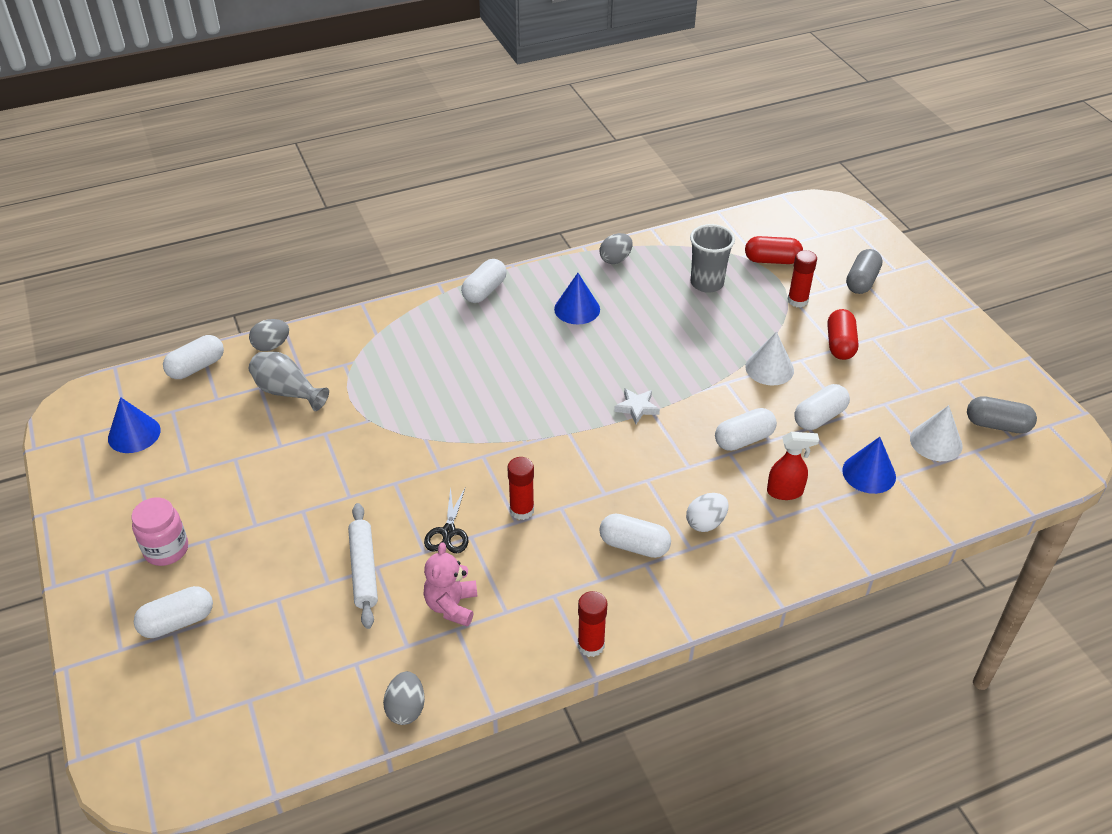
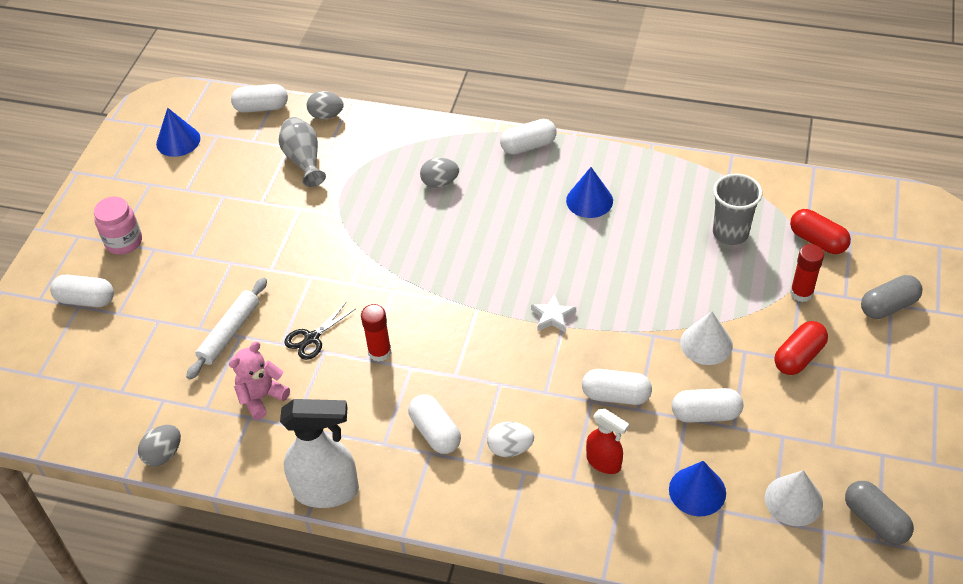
camera: 40 degrees right, 5 degrees up
(591, 645) = (327, 491): red glue stick -> white spray bottle
(615, 259) = (668, 170): grey egg -> grey egg (440, 183)

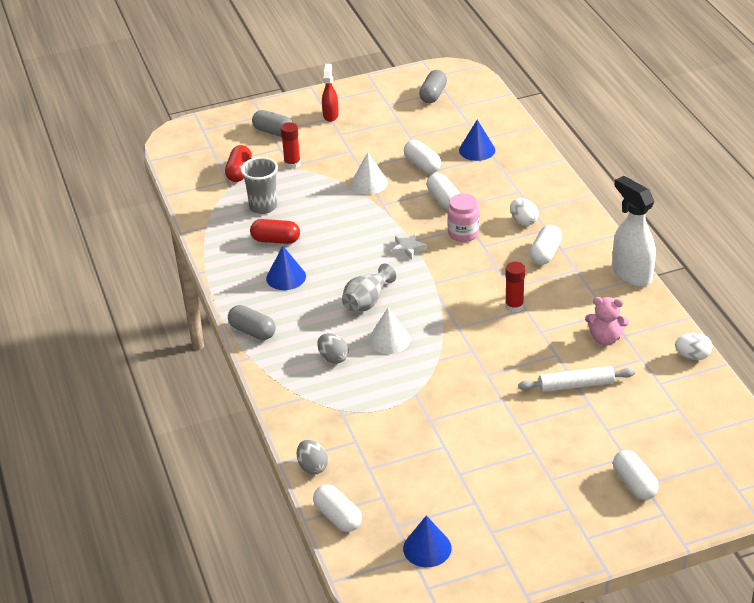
camera: 125 degrees left, 10 degrees down
(124, 242) = (563, 502): pink jar -> pink jar (463, 233)
(163, 454) = (692, 356): grey egg -> white egg
(304, 160) = (377, 449): grey vase -> grey vase (367, 301)
(312, 338) = (537, 343): black scissors -> none
(528, 146) = (252, 331): white capsule -> grey capsule
(604, 462) = (494, 185): red spray bottle -> red spray bottle (330, 115)
(793, 500) = (448, 120): white cone -> white cone (389, 339)
(798, 357) = (346, 149): red capsule -> red capsule (276, 240)

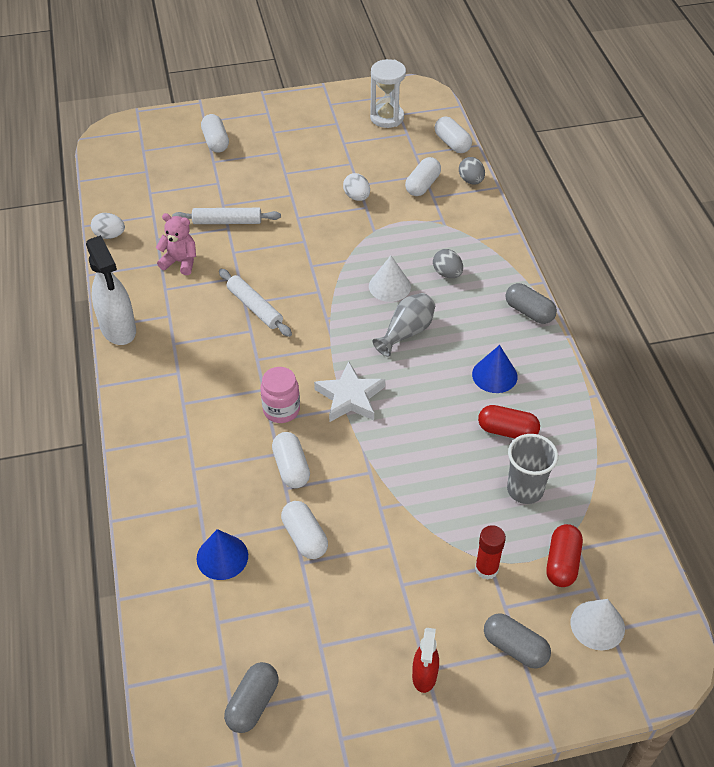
camera: 175 degrees left, 10 degrees up
(369, 183) = (382, 513): white cone -> white cone (597, 625)
(408, 248) = (350, 397): white star -> white star, size x1.72
(427, 548) = (387, 118): blue cone -> white hourglass
(514, 306) = (255, 307): red glue stick -> white rolling pin
(523, 221) = (205, 418): white egg -> white egg (357, 197)
(545, 253) = (198, 368): white capsule -> white capsule (422, 185)

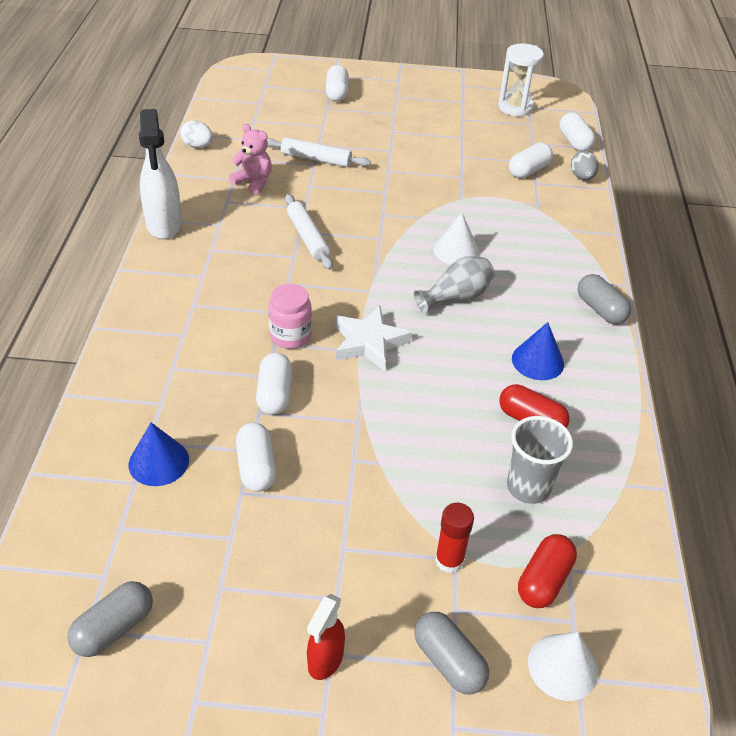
camera: 15 degrees right, 5 degrees down
(357, 197) = (456, 166): white egg -> none
(447, 273) = (523, 253): grey egg -> none

